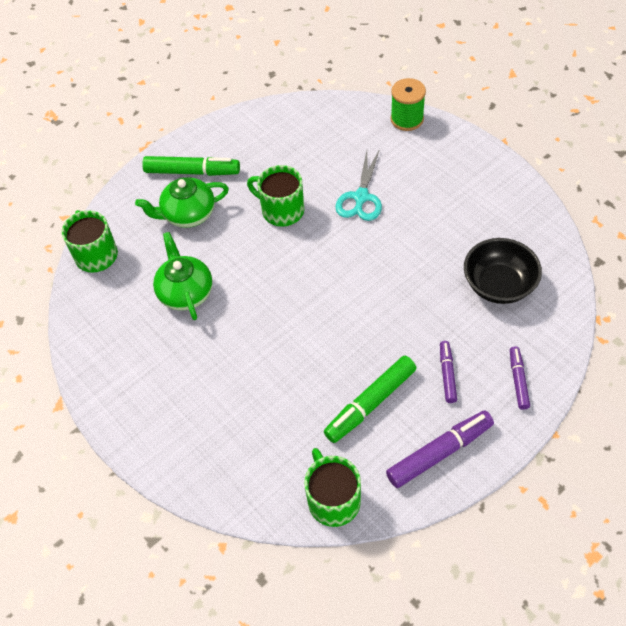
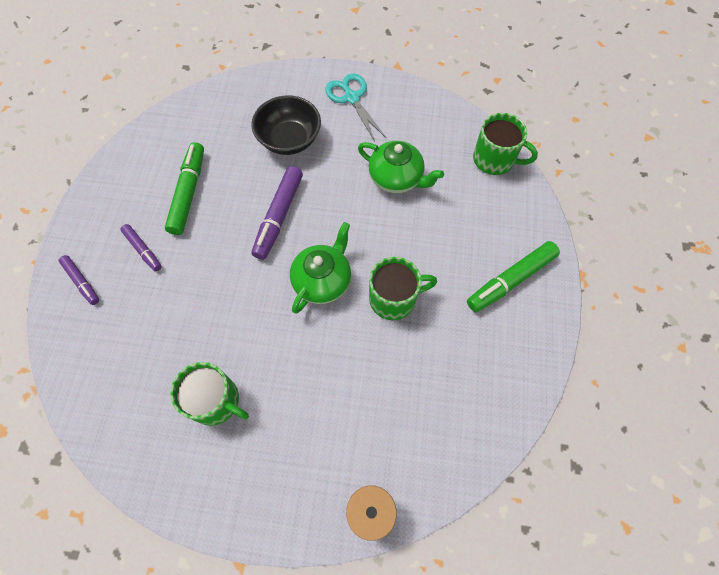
camera: 135 degrees right, 10 degrees up
(188, 214) = (466, 239): green teapot -> green teapot (322, 280)
(333, 500) = (171, 123): green mug -> green mug (216, 401)
(361, 197) = (335, 365): turquoise scissors -> turquoise scissors (351, 98)
(440, 453) = (115, 193): purple marker -> purple marker (278, 216)
(498, 285) = (143, 359): black bowl -> black bowl (289, 140)

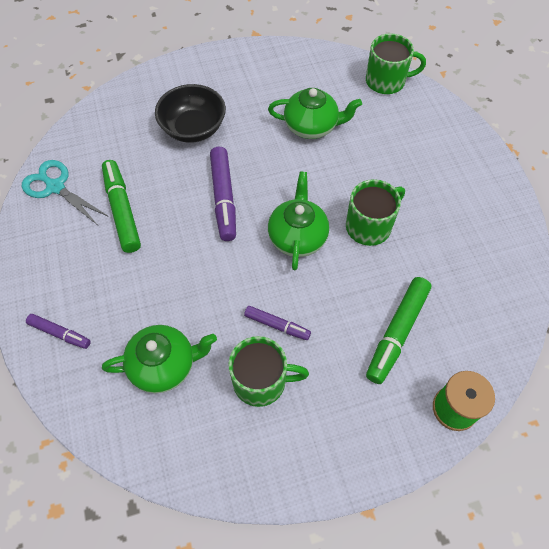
camera: 25 degrees left, 5 degrees down
(143, 250) = (107, 279): purple marker -> purple marker (277, 325)
(146, 348) = (164, 365): none -> green teapot
(351, 98) = (230, 73): turquoise scissors -> turquoise scissors (55, 187)
(510, 280) = (457, 172): green marker -> green marker (397, 333)

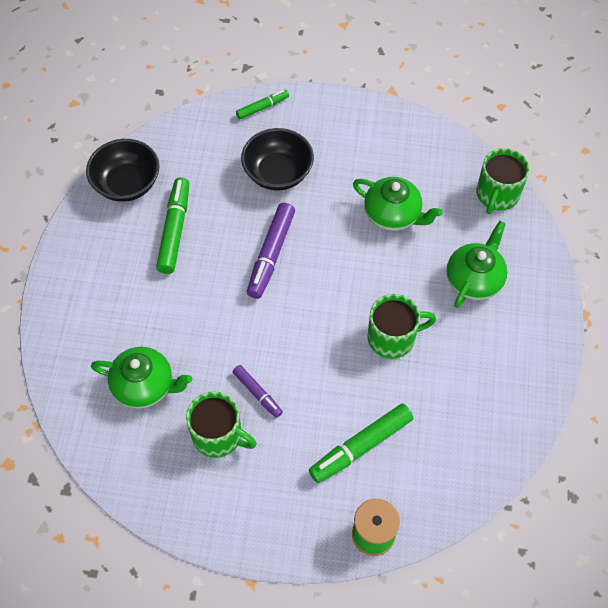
camera: 25 degrees right, 0 degrees up
(55, 187) = (127, 184): turquoise scissors -> black bowl
(60, 333) = (73, 321): purple marker -> none
(151, 81) = (262, 107): none -> green marker
(297, 237) = (319, 320): green teapot -> green teapot (474, 279)
(386, 81) = (497, 195): green mug -> green mug turned 90 degrees clockwise

